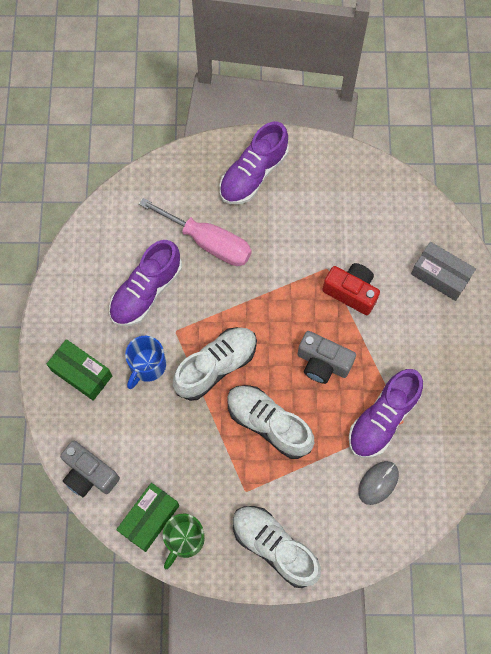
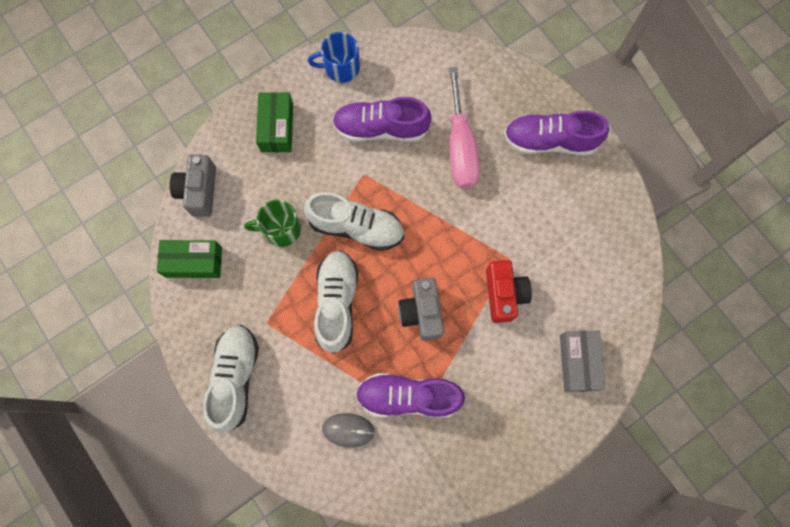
camera: 55 degrees right, 5 degrees up
(147, 366) = (318, 173): blue mug -> blue mug (340, 67)
(184, 540) = (194, 301): green mug -> green mug (281, 229)

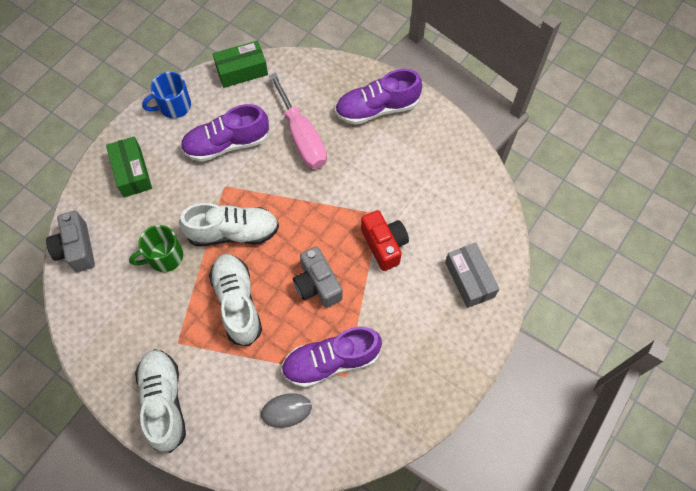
camera: 20 degrees left, 10 degrees down
(193, 262) = (91, 312): green box -> green box (242, 71)

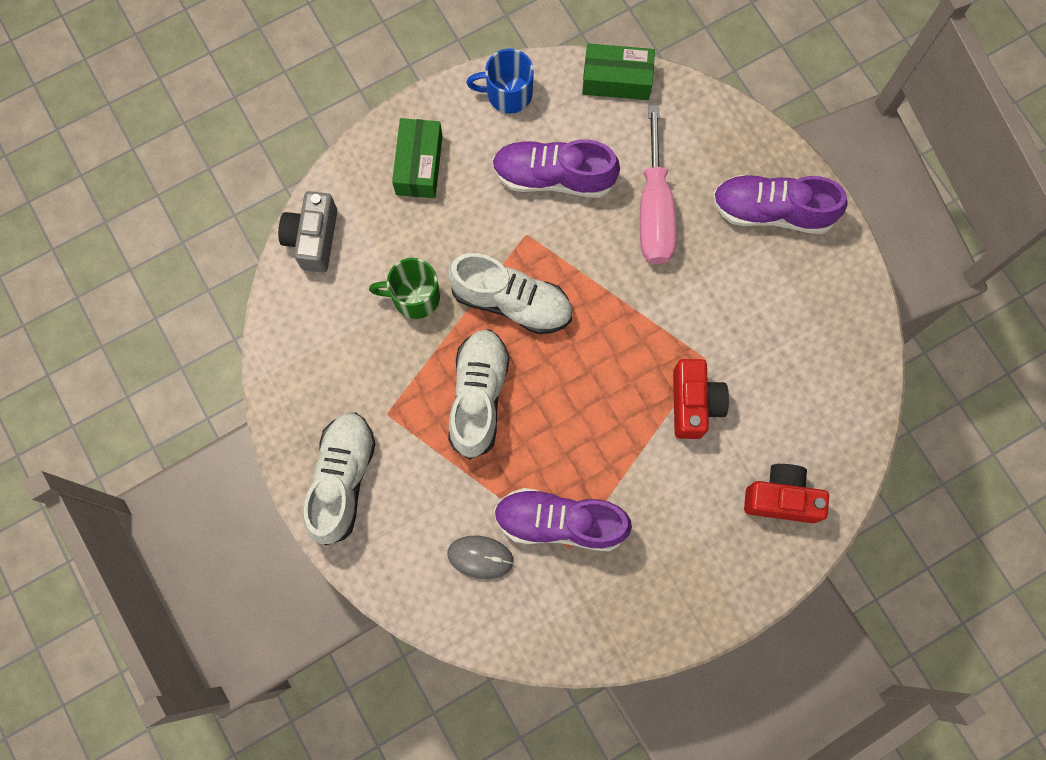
camera: 25 degrees right, 10 degrees up
(317, 285) = (586, 418): grey camera -> none
(469, 279) = (781, 498): grey box -> red camera

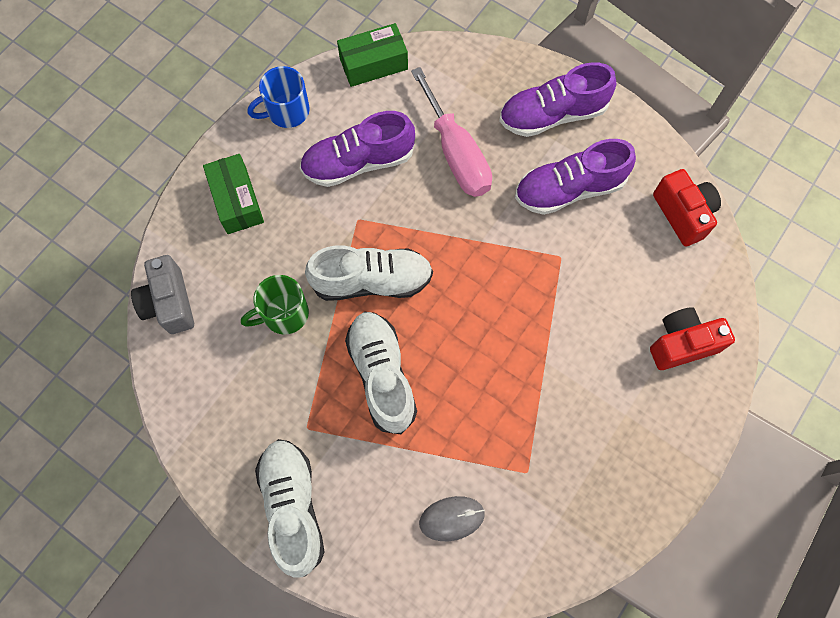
camera: 25 degrees left, 5 degrees down
(560, 522) = (507, 453): purple shoe -> purple shoe (569, 189)
(694, 403) = (569, 298): red camera -> red camera (683, 214)

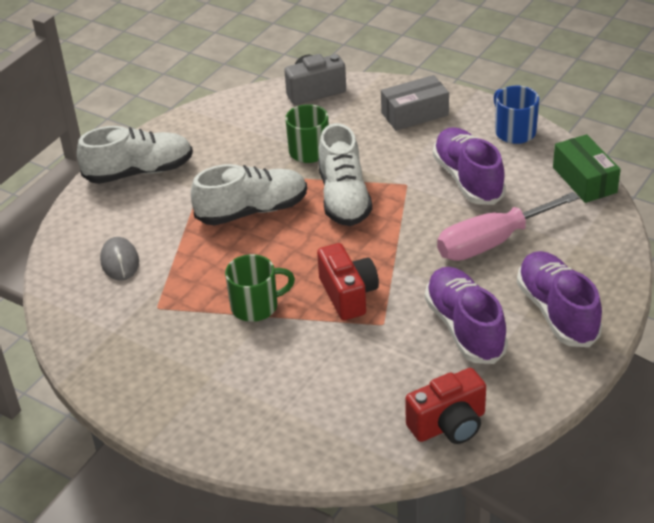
camera: 90 degrees right, 30 degrees down
(237, 201) = (414, 114): green box -> grey box
(531, 371) = (256, 306): none -> green mug
(682, 344) = (288, 422): red camera -> red camera (348, 295)

